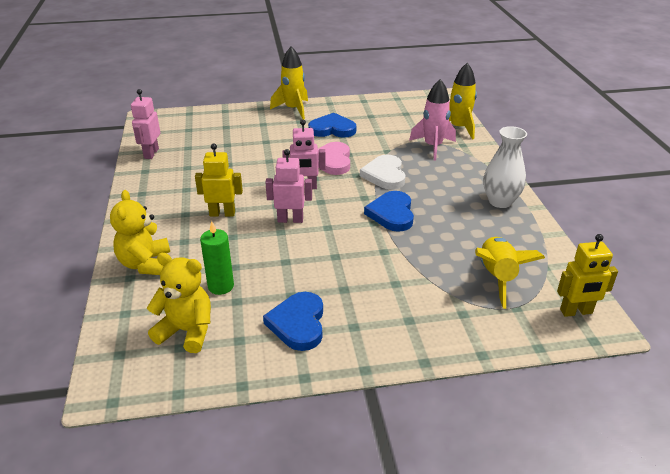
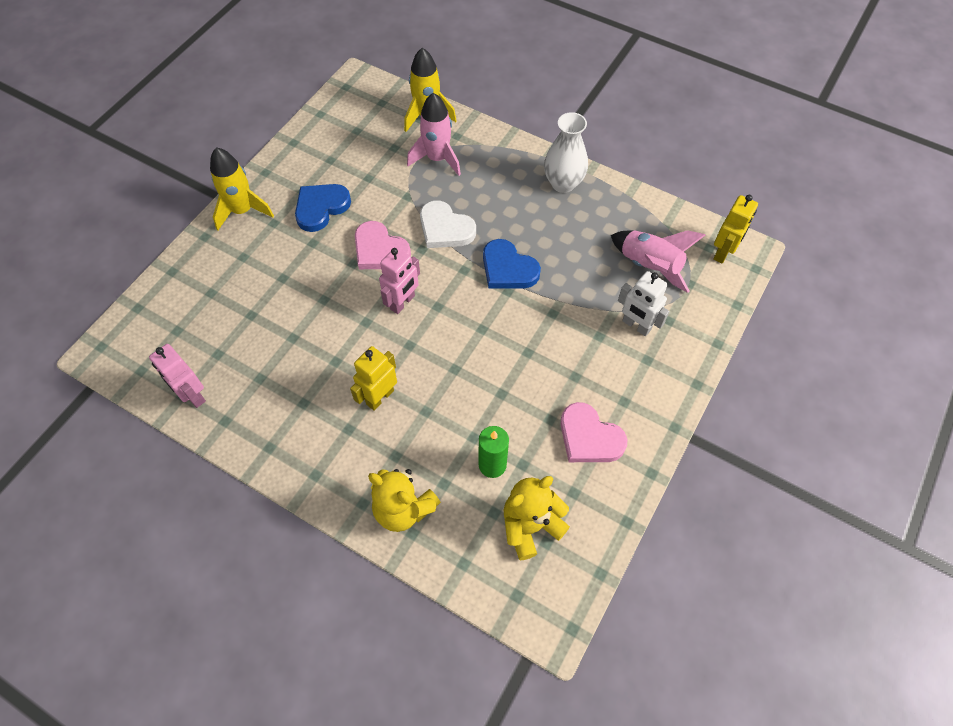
camera: 50 degrees left, 25 degrees up
(290, 220) = (443, 349): pink robot -> none
(298, 323) = (589, 437): blue heart -> pink heart
(432, 298) = (636, 326): none -> white robot
(497, 277) = (649, 266): yellow rocket -> pink rocket

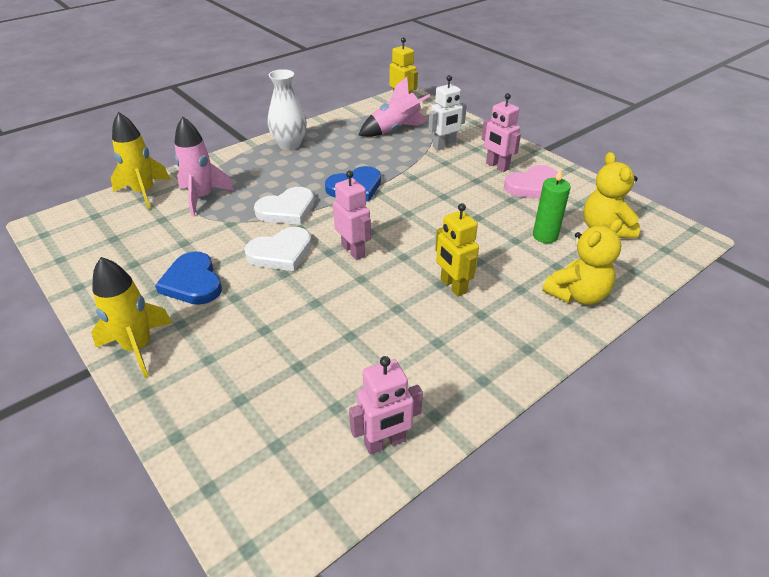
camera: 70 degrees left, 20 degrees down
(380, 250) = (281, 253): pink heart -> white heart
(616, 391) = (497, 166): none -> pink robot

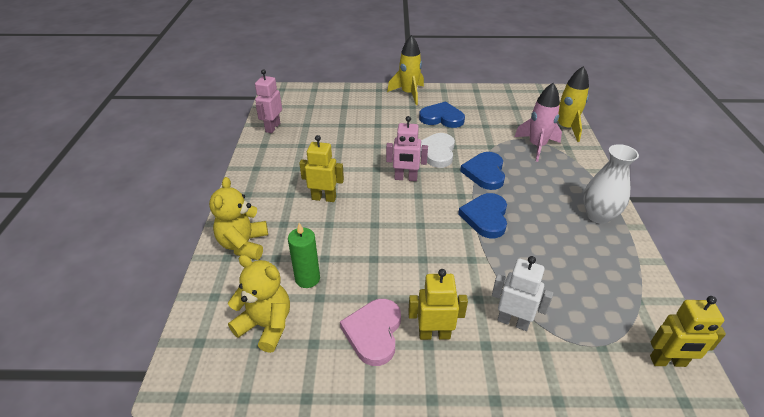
camera: 130 degrees right, 0 degrees up
(287, 210) = (485, 173): white heart -> blue heart
(395, 130) = (584, 306): pink rocket -> none
(444, 146) = (513, 321): white robot -> white robot turned 105 degrees clockwise
(497, 166) = (434, 334): pink robot -> yellow robot

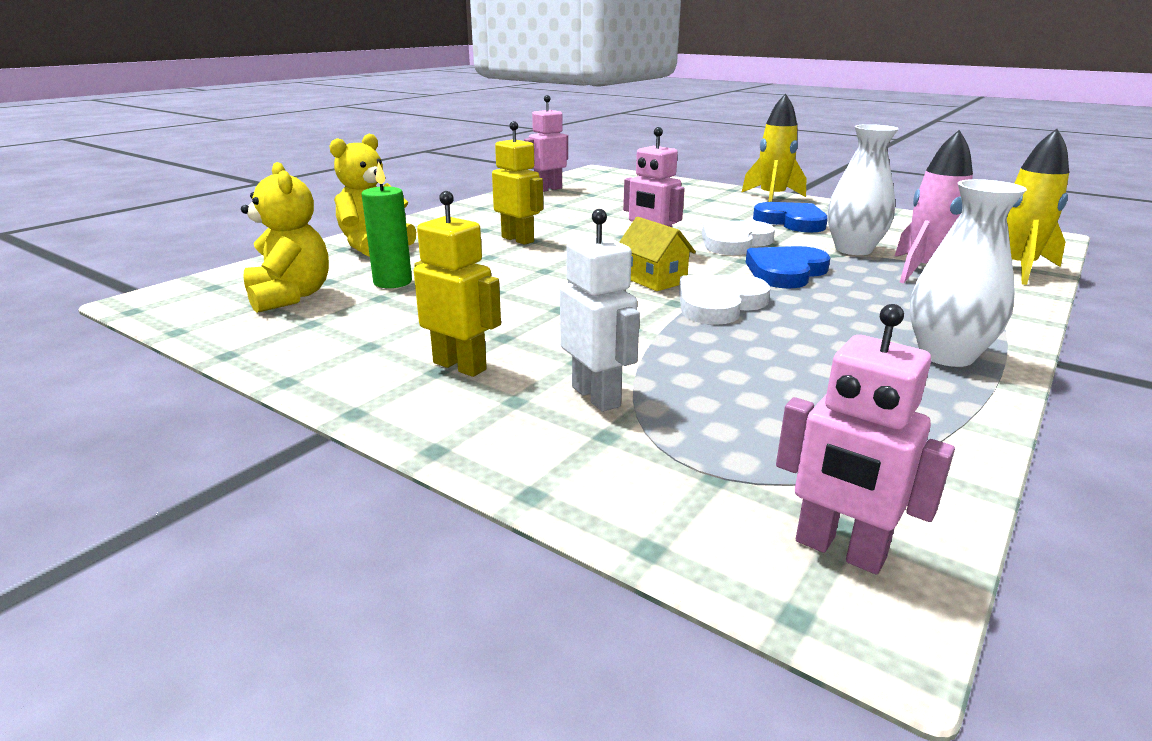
camera: 35 degrees right, 15 degrees down
(373, 332) = (388, 339): pink heart -> none
(436, 208) = (653, 280): none -> yellow house
(485, 217) = (719, 304): blue heart -> white heart
(493, 137) = (853, 250): none -> white vase
(668, 361) = (839, 551): yellow robot -> pink robot

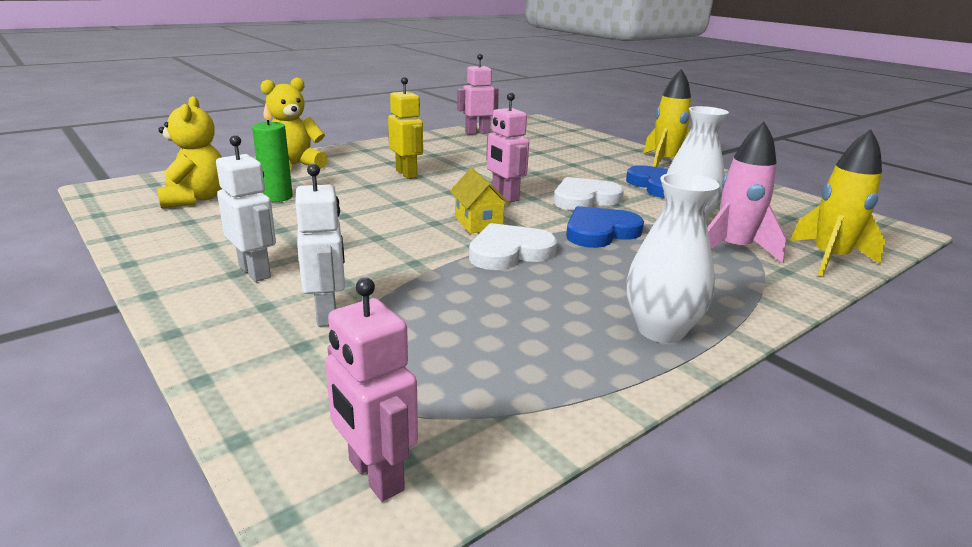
camera: 15 degrees right, 0 degrees up
(460, 366) = (255, 271): yellow robot -> white robot

